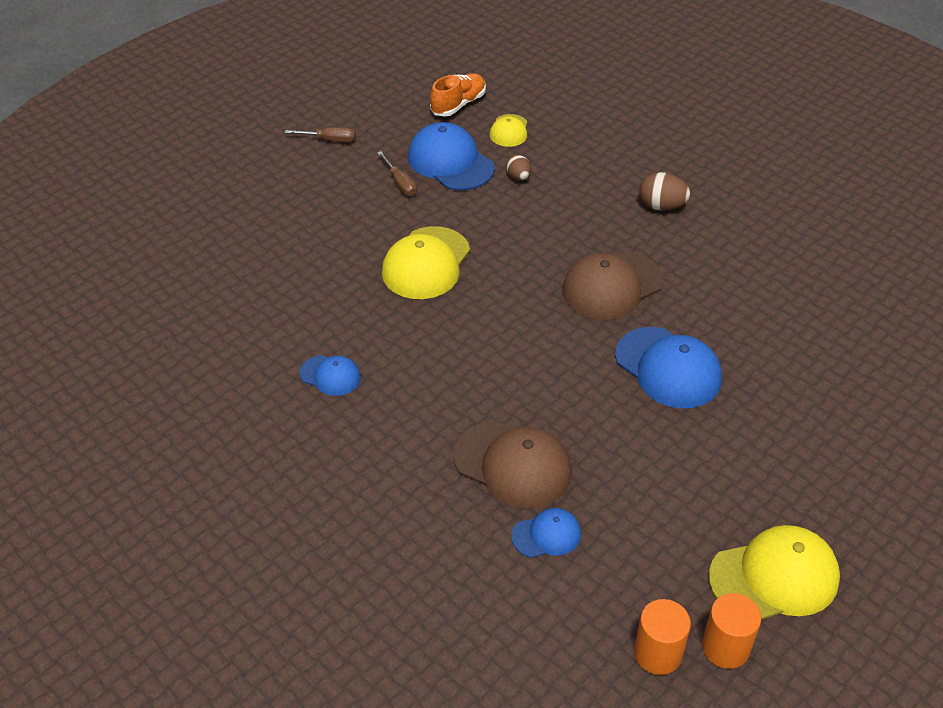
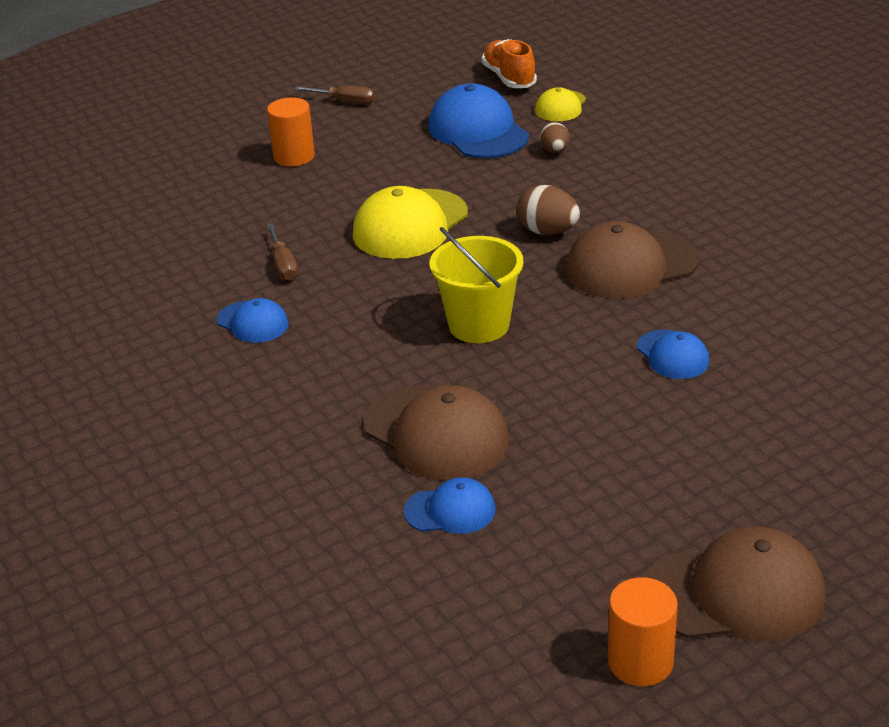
camera: 15 degrees right, 10 degrees down
(400, 183) = (410, 147): brown screwdriver -> brown screwdriver (283, 264)
(458, 104) = (509, 78): orange shoe -> orange shoe turned 75 degrees counterclockwise
(512, 357) = (479, 325): none -> yellow bucket
(658, 653) = (546, 656): orange cylinder -> orange cylinder (294, 156)
(661, 206) = (724, 192): brown egg -> brown egg (548, 231)
(668, 368) = (672, 355): blue cap -> blue cap, size x0.55
(774, 577) = (735, 593): yellow cap -> brown cap

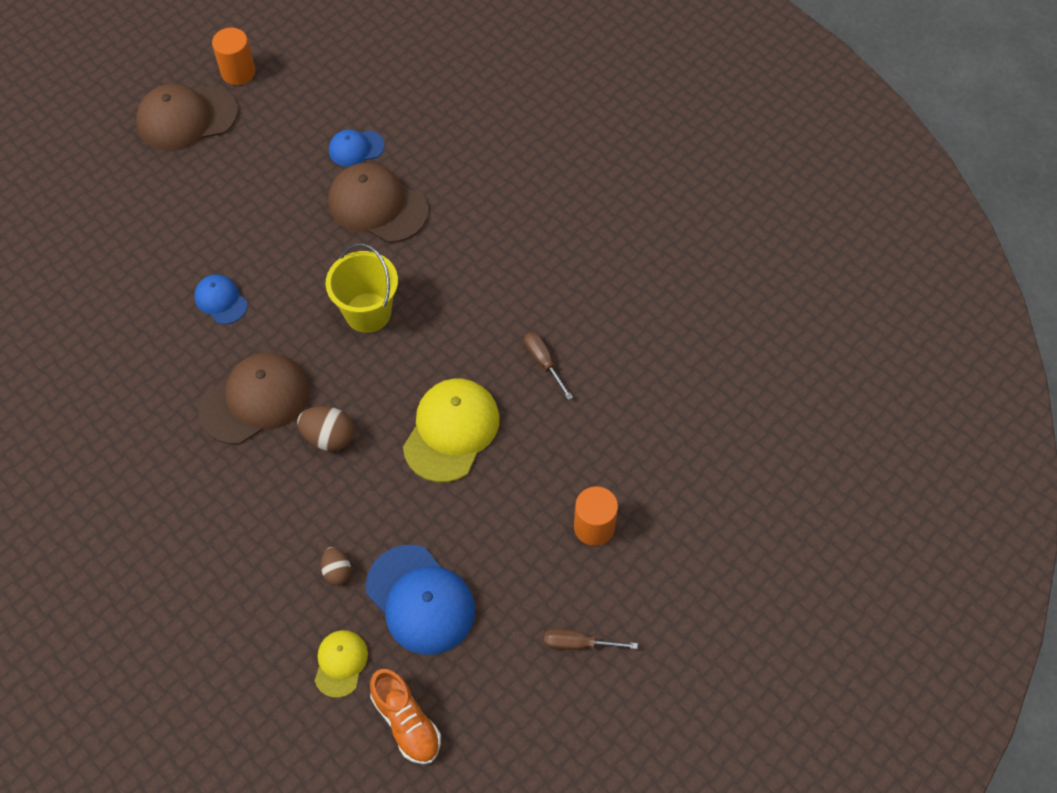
camera: 165 degrees right, 25 degrees up
(253, 322) = (541, 292): blue cap -> none

